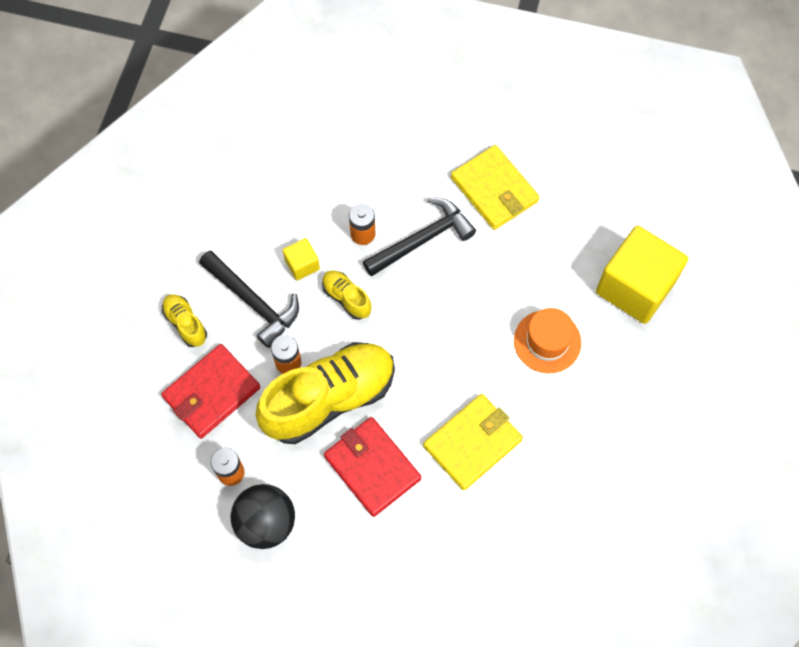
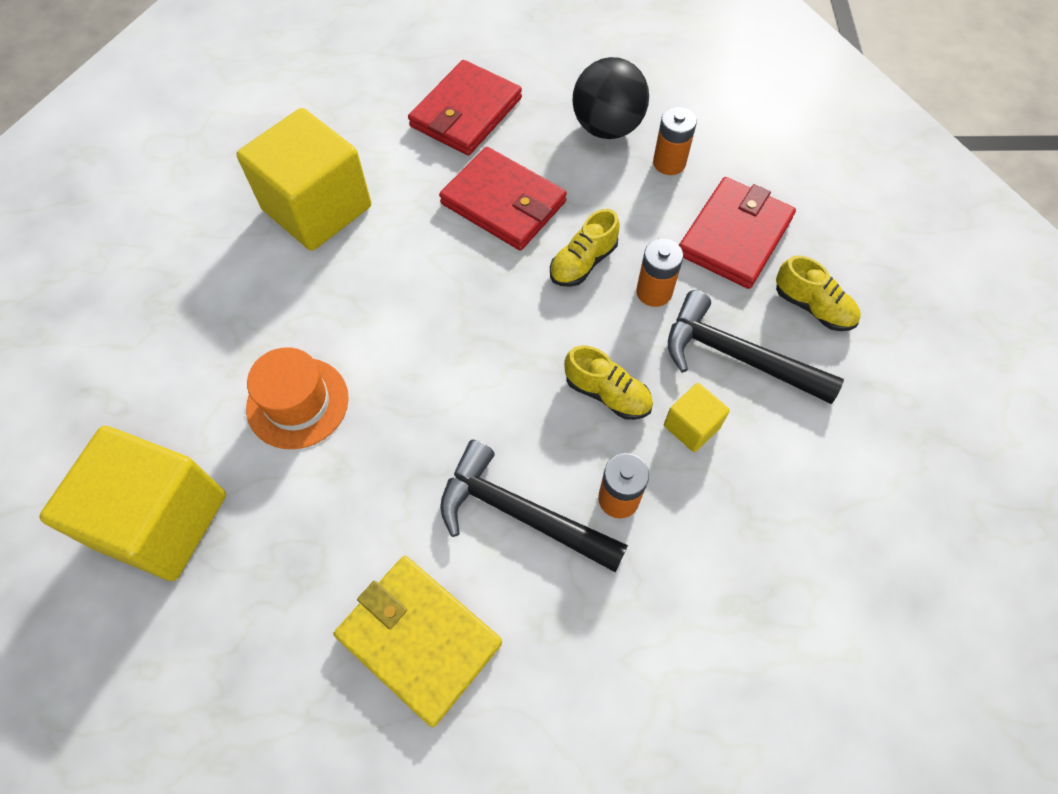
camera: 165 degrees right, 5 degrees down
(329, 399) = (583, 262): yellow shoe -> yellow shoe, size x0.44
(378, 571) = (466, 112): none -> red wallet
(422, 239) = (520, 513): black hammer -> black hammer turned 75 degrees clockwise
(472, 442) = (384, 255): yellow wallet -> none
(517, 500) = (317, 208): none -> yellow cube

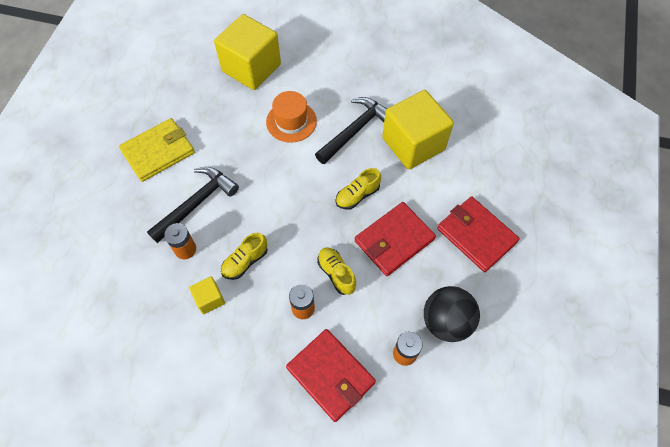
camera: 105 degrees right, 0 degrees up
(737, 356) = (243, 341): black hammer -> black hammer (355, 130)
(813, 307) = (261, 405): yellow shoe -> yellow shoe (357, 195)

